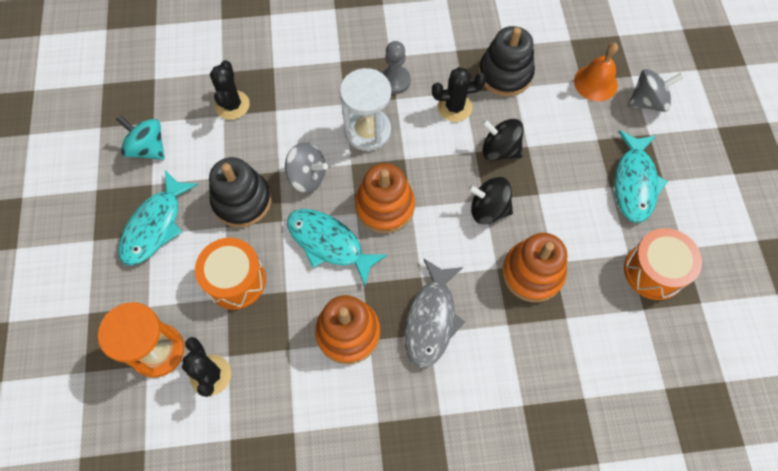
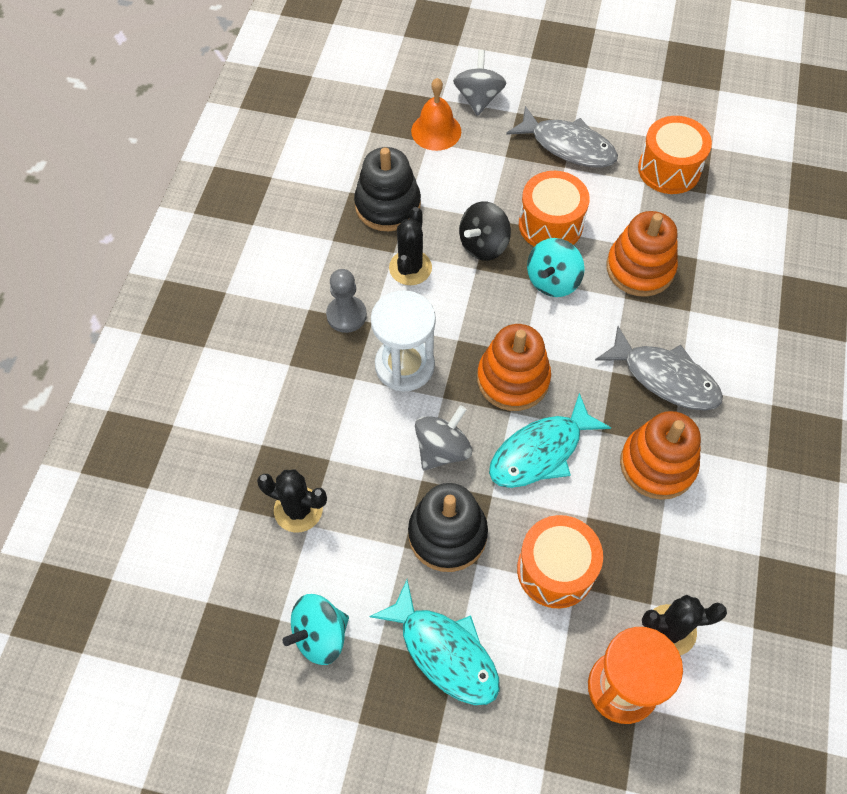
camera: 70 degrees left, 5 degrees down
(488, 209) = (552, 281): black spinning top -> turquoise spinning top
(544, 192) = (550, 225): none -> orange drum
(634, 183) = (568, 146): turquoise fish -> grey fish

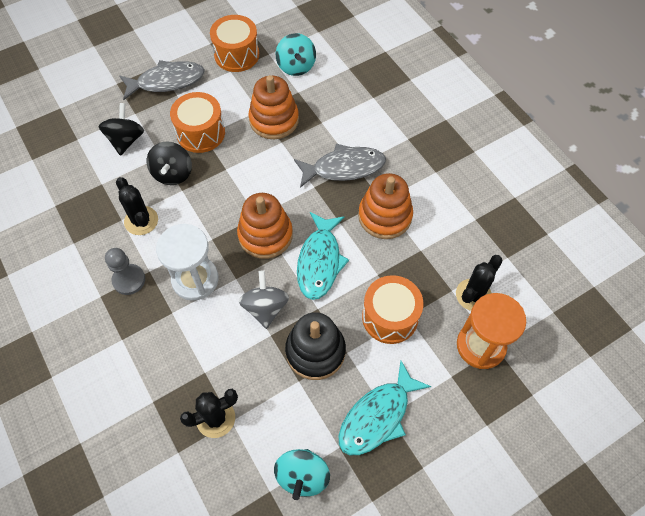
camera: 45 degrees left, 0 degrees up
(387, 205) = (89, 195): black stacking toy -> none
(436, 131) = (76, 129): orange bell -> none
(444, 652) = (378, 416): turquoise fish -> turquoise fish turned 135 degrees clockwise
(471, 177) = (126, 140): none -> black spinning top
(478, 98) = (84, 91): grey spinning top -> none
(552, 281) = (233, 163): turquoise spinning top -> turquoise spinning top (296, 66)

